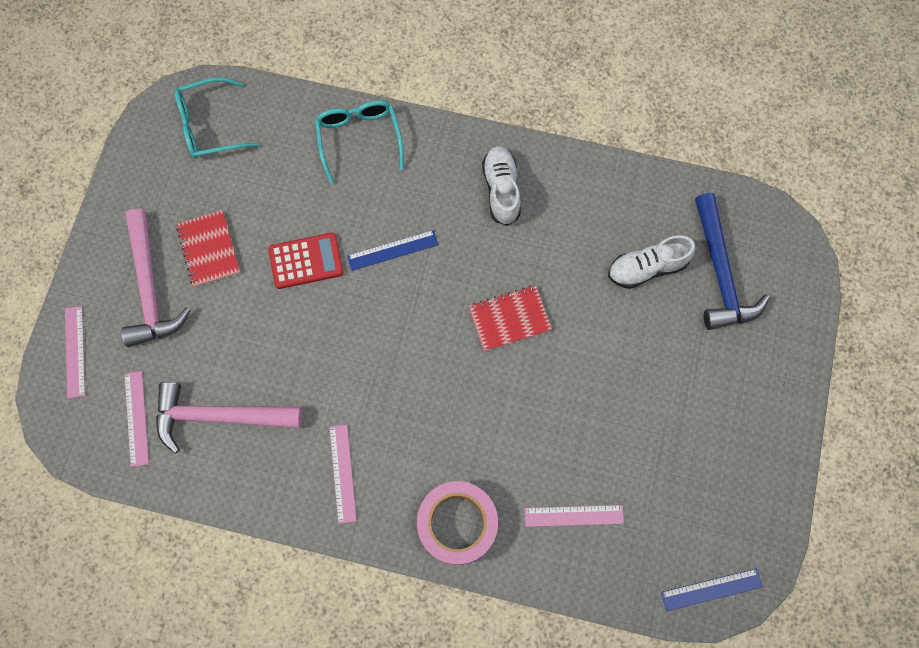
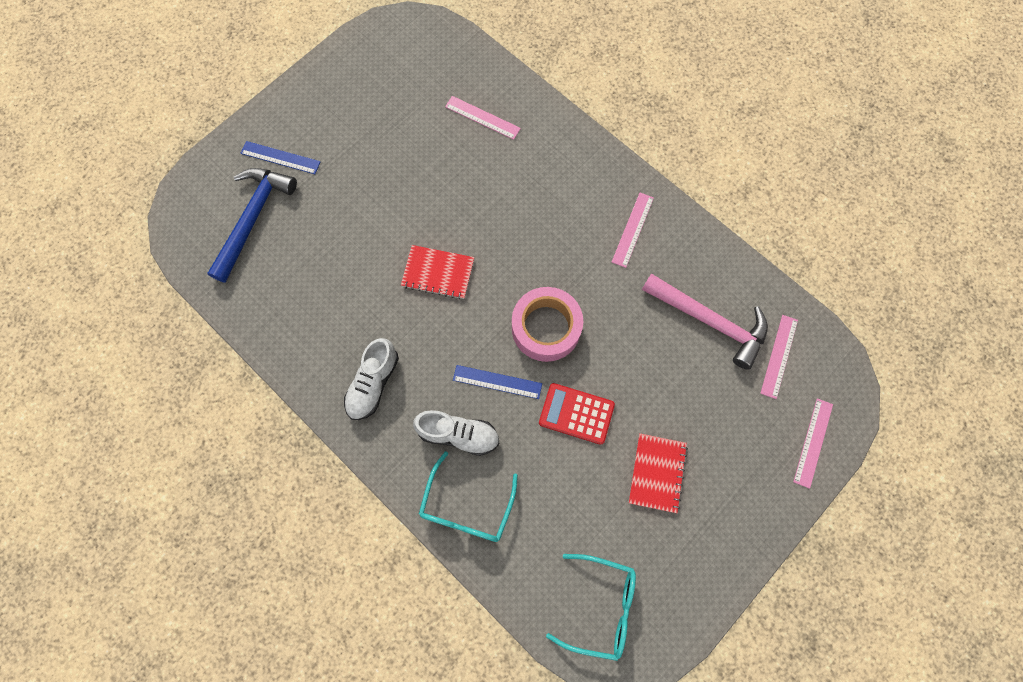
camera: 150 degrees left, 0 degrees up
(150, 288) = (725, 465): pink hammer -> none
(457, 524) = (567, 154): pink tape -> pink tape (546, 328)
(647, 268) = (305, 253): white shoe -> white shoe (458, 434)
(711, 589) = (423, 32): blue ruler -> blue ruler (280, 157)

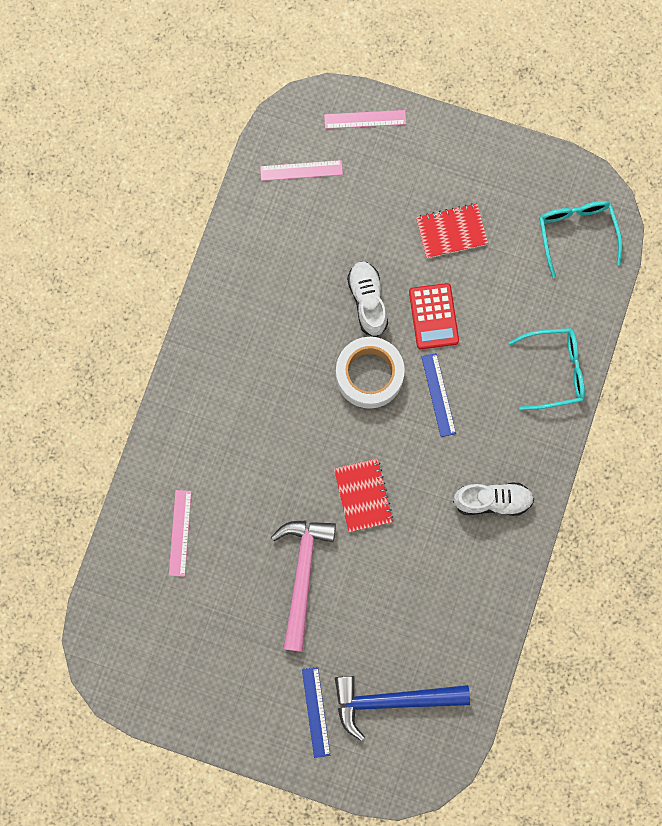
camera: 115 degrees left, 5 degrees up
(458, 434) = (499, 406): white shoe -> white shoe (367, 301)
(546, 328) = (369, 375): pink tape -> white tape
(632, 229) = (237, 339): pink ruler -> none
(710, 321) = (296, 238): pink hammer -> pink hammer (302, 575)

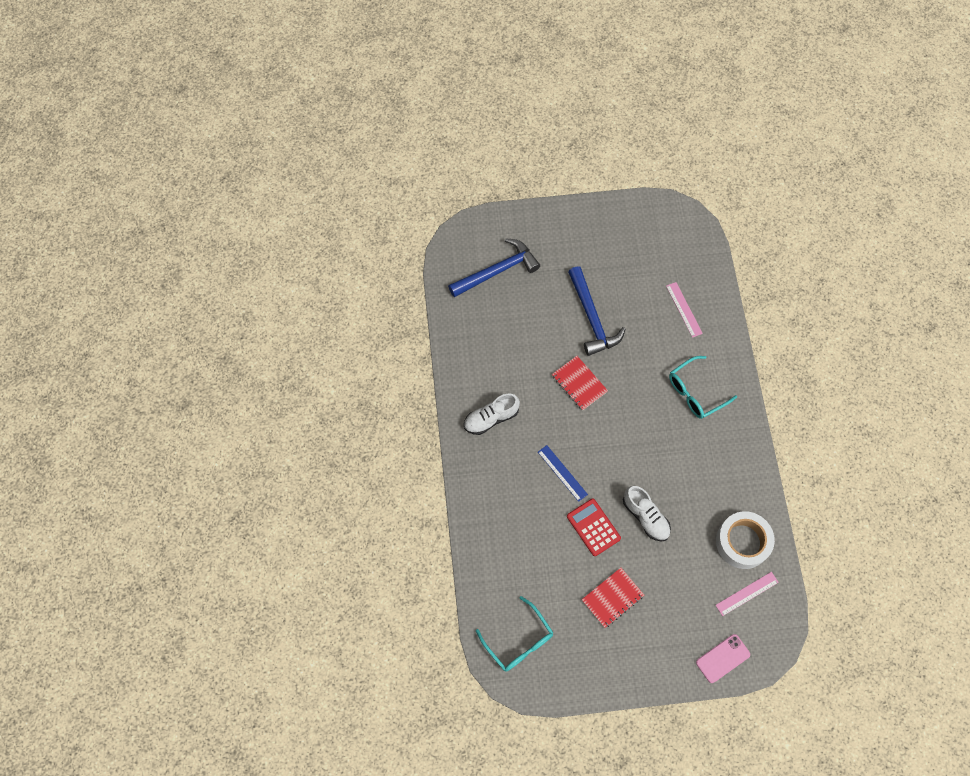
camera: 155 degrees right, 10 degrees down
(302, 575) = (592, 318): pink hammer -> blue hammer
(316, 712) = (541, 245): blue ruler -> none
(365, 119) = (723, 658): pink ruler -> pink phone
(369, 375) = (617, 465): white tape -> white tape (742, 542)
(555, 370) = (488, 527): turquoise glasses -> turquoise glasses (695, 392)

